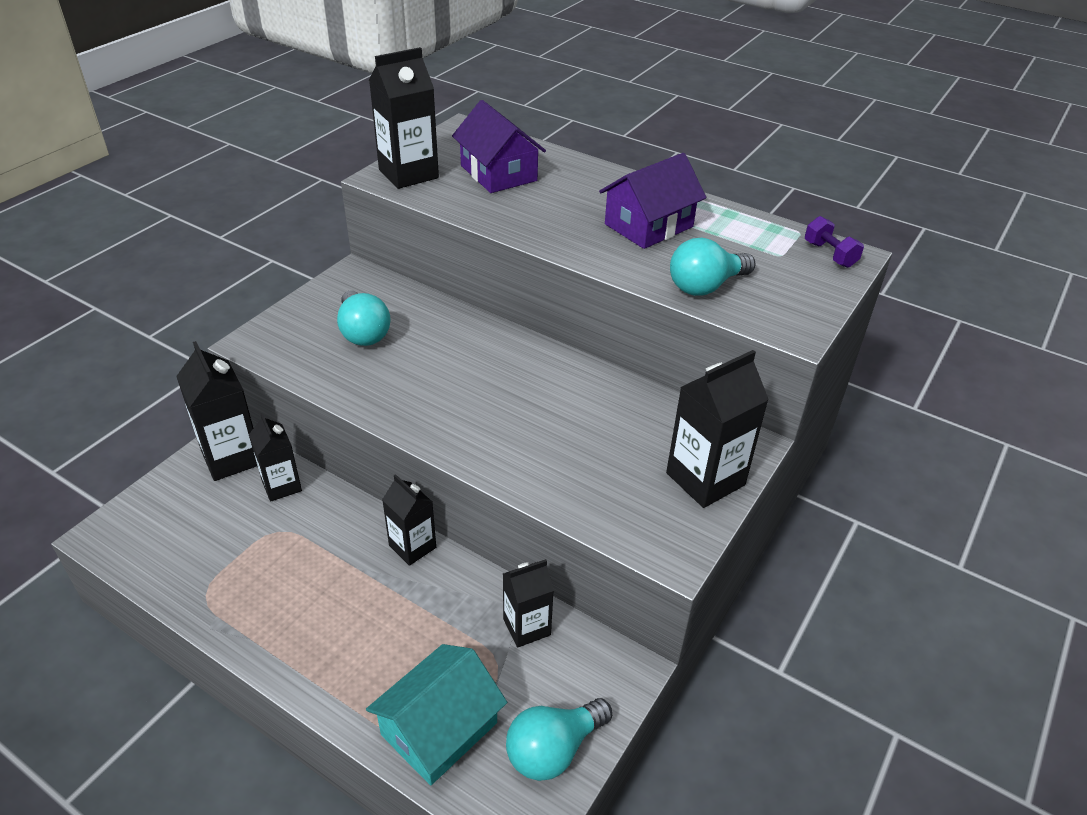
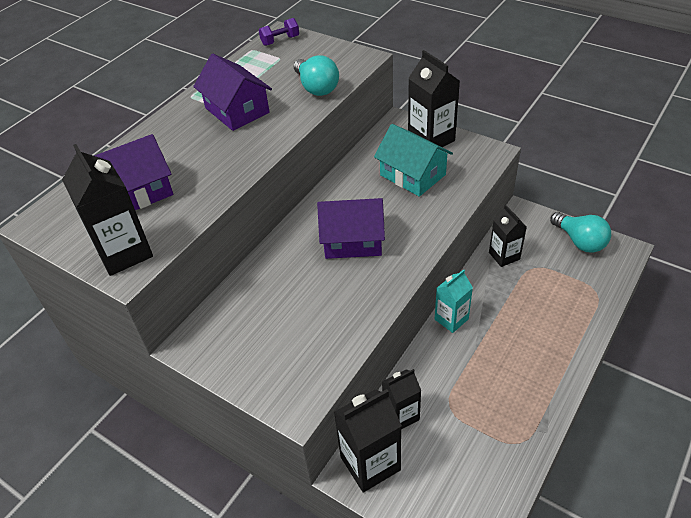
camera: 85 degrees left, 5 degrees up
(363, 332) = (284, 323): turquoise light bulb -> none
(412, 546) = (451, 319): black carton -> turquoise carton
(439, 728) = (583, 290): turquoise house -> turquoise house (412, 175)
(483, 386) = (352, 240): none -> purple house

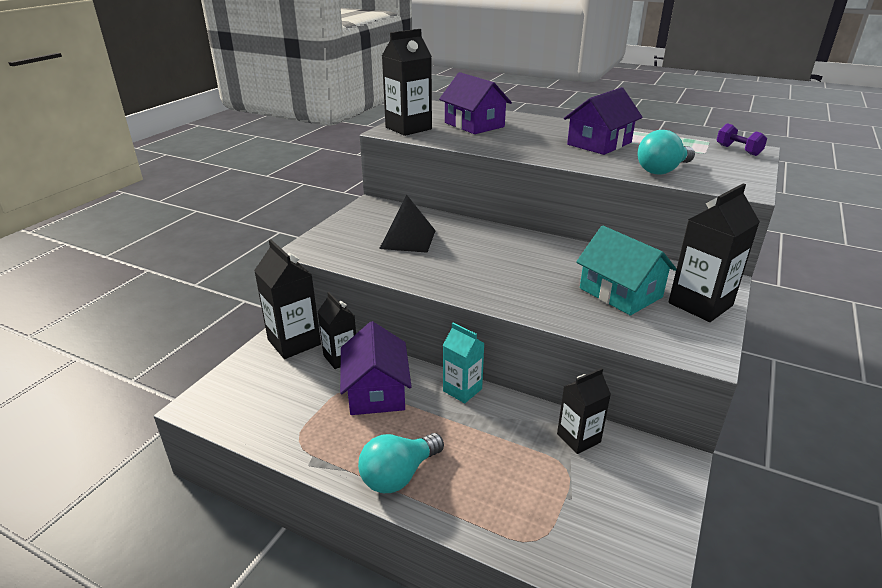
camera: 80 degrees right, 15 degrees down
(292, 309) = (408, 239): none -> black pyramid
(352, 240) = (500, 261): purple house -> purple house (376, 391)
(412, 175) = (620, 293): turquoise house -> turquoise house turned 75 degrees counterclockwise
(580, 241) = (641, 529): turquoise light bulb -> turquoise light bulb (399, 475)

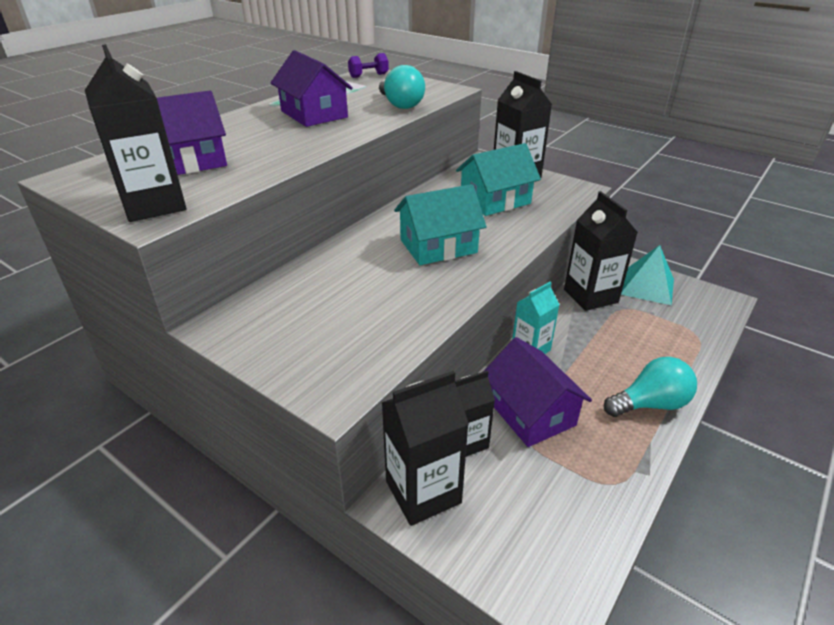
camera: 80 degrees left, 5 degrees up
(376, 391) = (530, 412): purple house -> purple house turned 60 degrees clockwise
(399, 475) = (650, 404): turquoise light bulb -> turquoise light bulb turned 75 degrees counterclockwise
(408, 239) = (346, 301): black pyramid -> none
(504, 268) = (438, 246): none -> turquoise house
(578, 438) = (590, 296): black carton -> black carton, size x1.56
(632, 497) = (647, 286): none -> turquoise pyramid

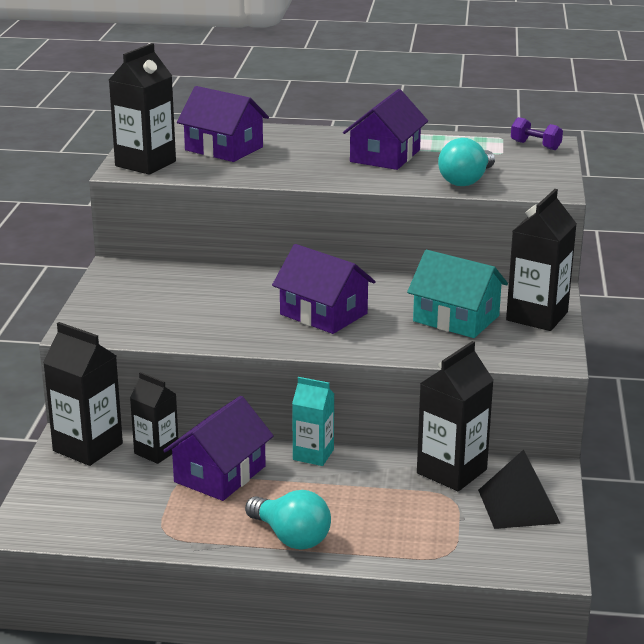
camera: 60 degrees right, 10 degrees down
(438, 246) = (323, 314): turquoise house -> purple house
(647, 286) = (518, 506): turquoise pyramid -> black pyramid

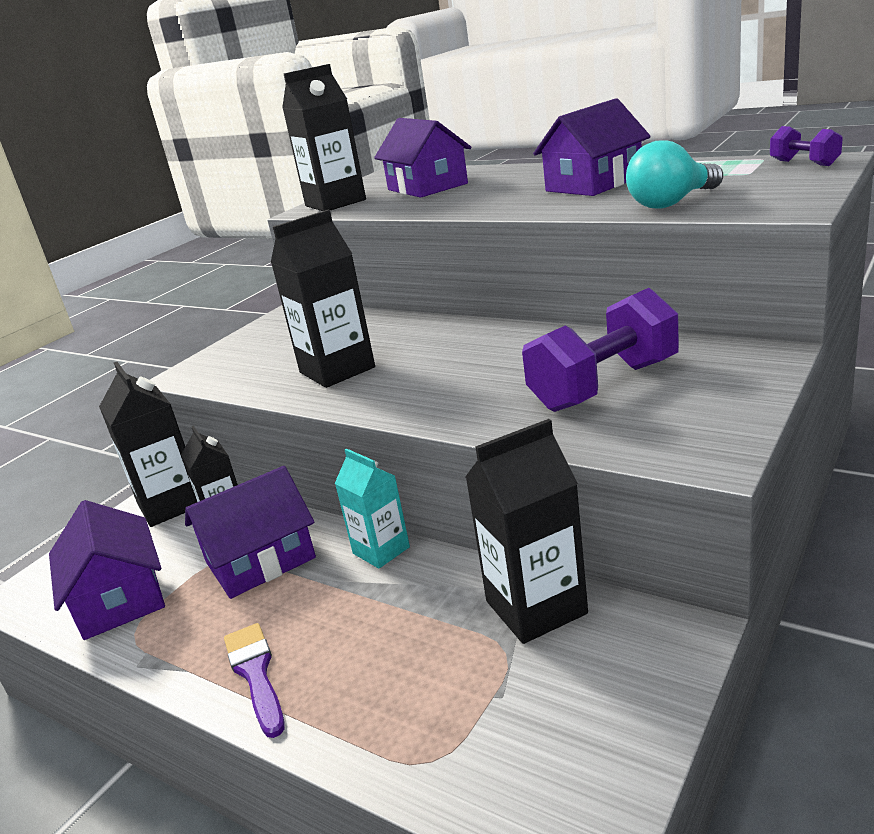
camera: 30 degrees right, 0 degrees up
(291, 537) = (255, 674): turquoise light bulb -> purple brush
(323, 314) = (443, 370): purple house -> purple house (119, 597)
(456, 318) = (604, 385): turquoise house -> purple dumbbell
(518, 506) = (598, 691): black pyramid -> none
(537, 316) = (725, 389): black carton -> black carton (337, 370)

